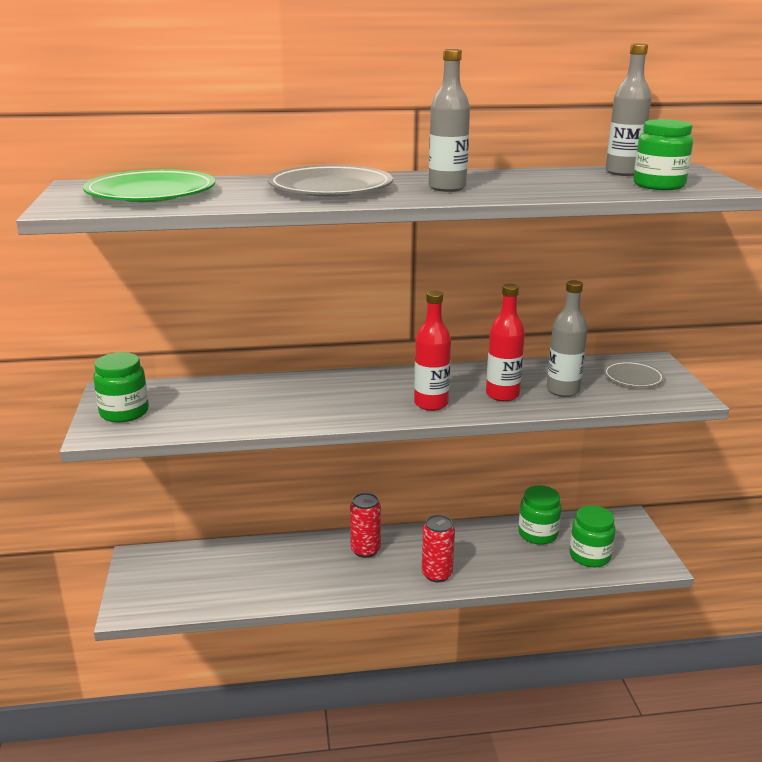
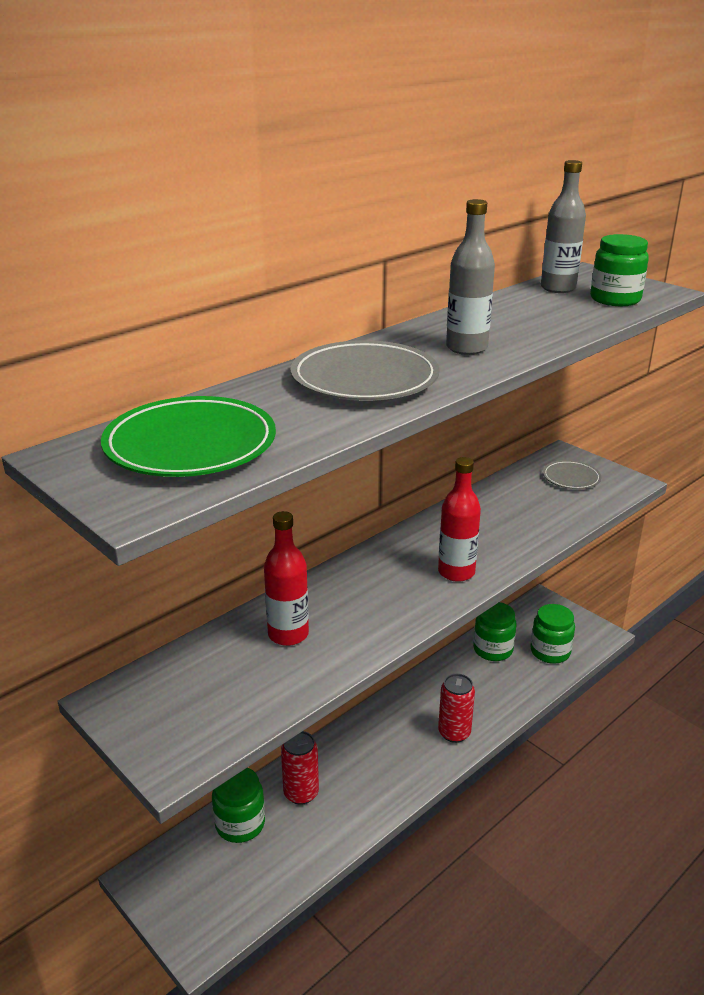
camera: 35 degrees left, 5 degrees up
(124, 412) = (166, 722): green jar -> green jar (240, 824)
(365, 550) = (369, 740): red can -> red can (301, 793)
(502, 395) = (500, 537): red bottle -> red bottle (288, 634)
(563, 390) = (538, 512): grey bottle -> none

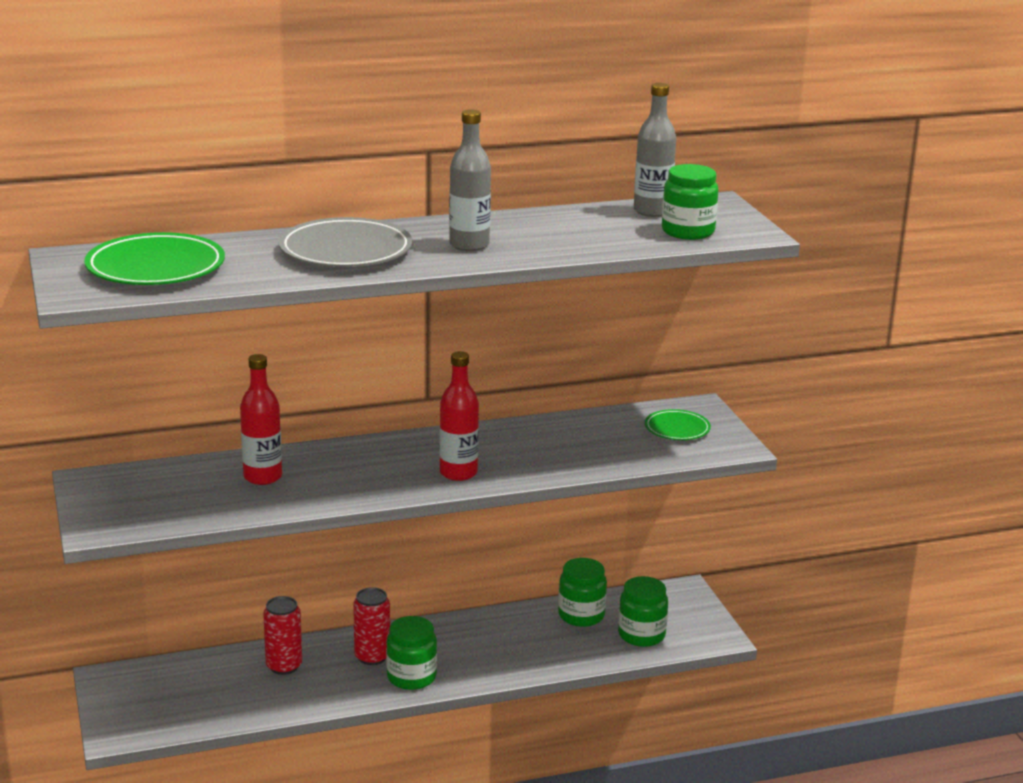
camera: 25 degrees right, 5 degrees down
(240, 824) = (213, 670): green jar -> green jar (411, 677)
(454, 733) = (469, 668): red can -> red can (372, 657)
(571, 478) = (677, 429): grey plate -> green plate

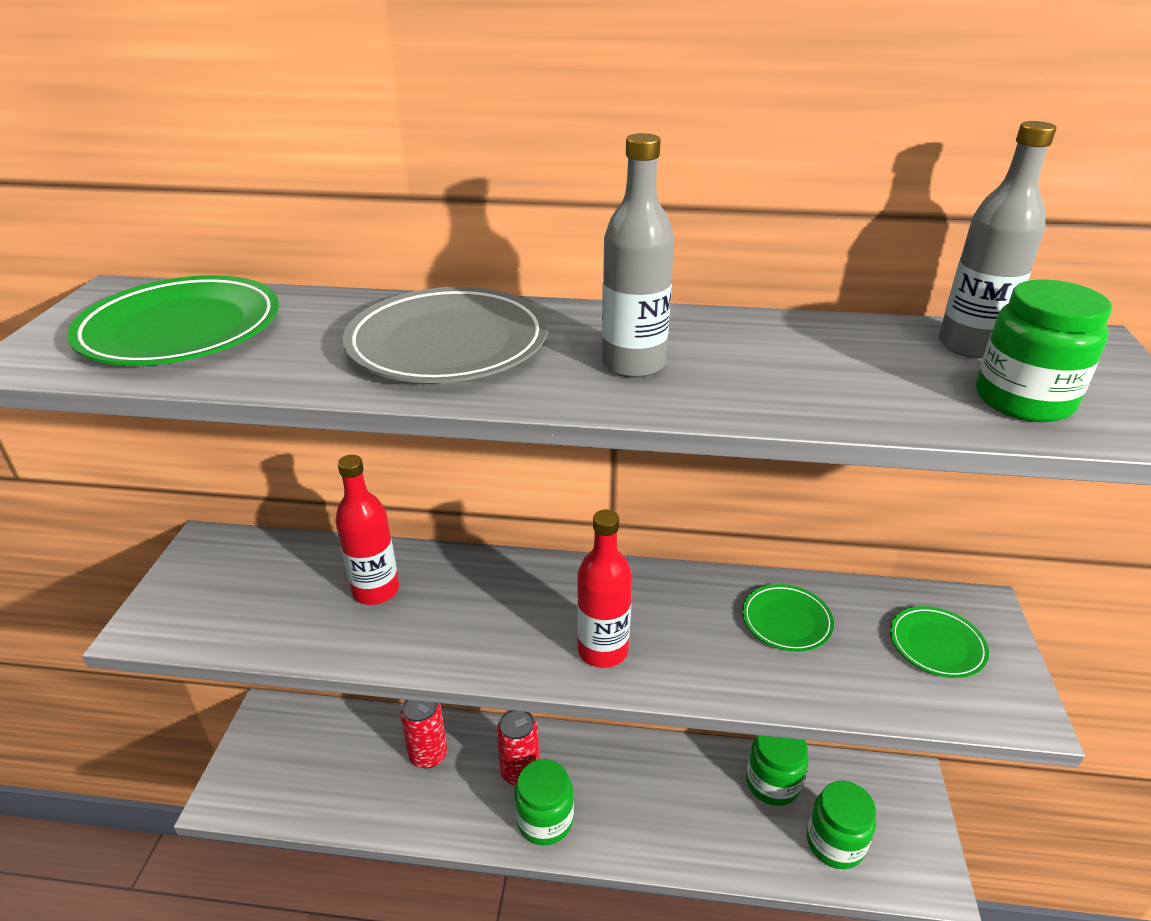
camera: 25 degrees right, 10 degrees up
(575, 436) = (786, 621): none -> green plate

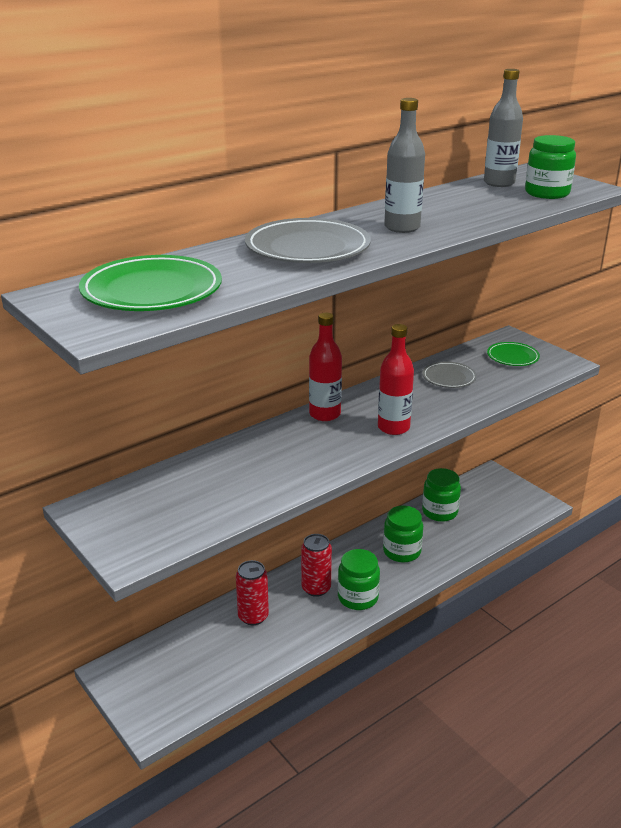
camera: 45 degrees left, 5 degrees down
(376, 590) = (240, 468): red bottle -> red bottle (325, 414)
(786, 621) = (449, 378): green plate -> grey plate
(835, 843) = (491, 516): green jar -> green jar (402, 551)

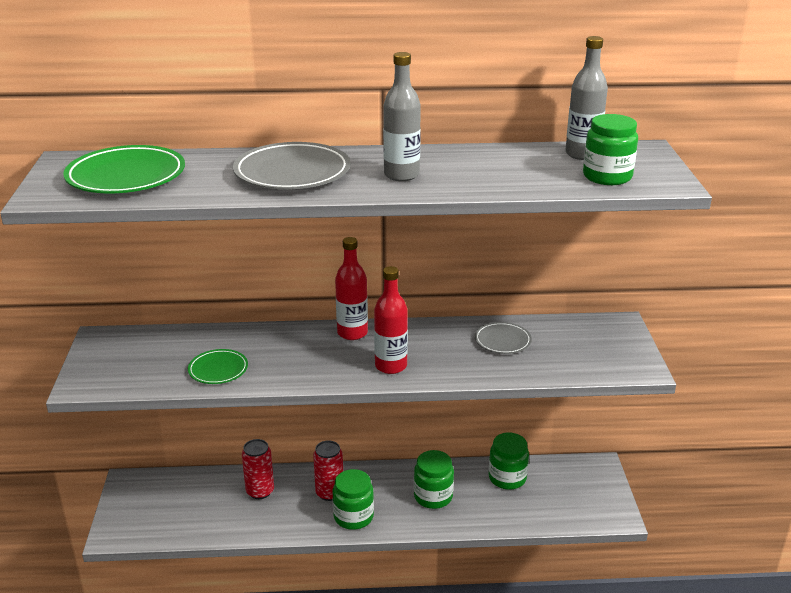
camera: 35 degrees right, 0 degrees up
(512, 357) = (593, 343): green plate -> green plate (218, 369)

